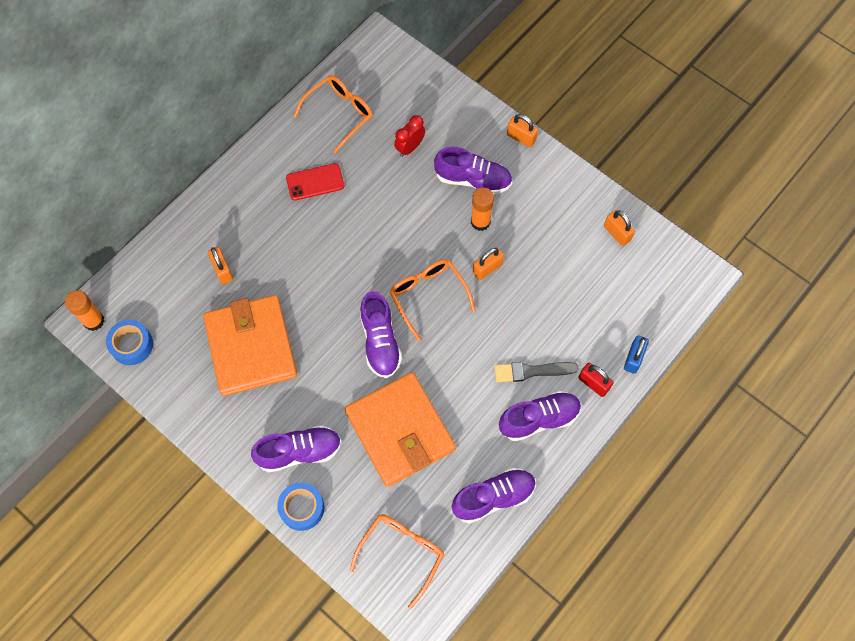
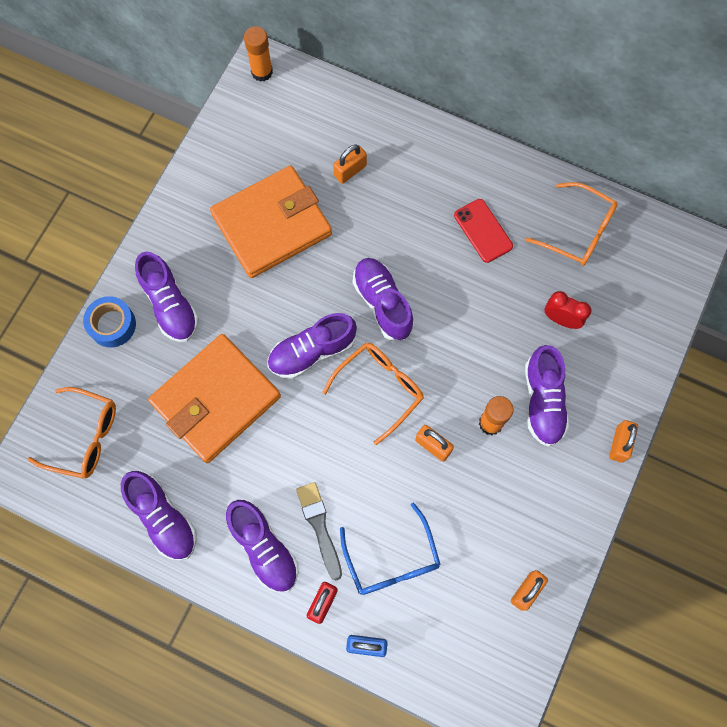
camera: 75 degrees right, 5 degrees up
(132, 345) = (245, 114): blue tape -> none
(354, 275) = (382, 303): none -> purple shoe
(571, 323) = (392, 560): none -> blue glasses

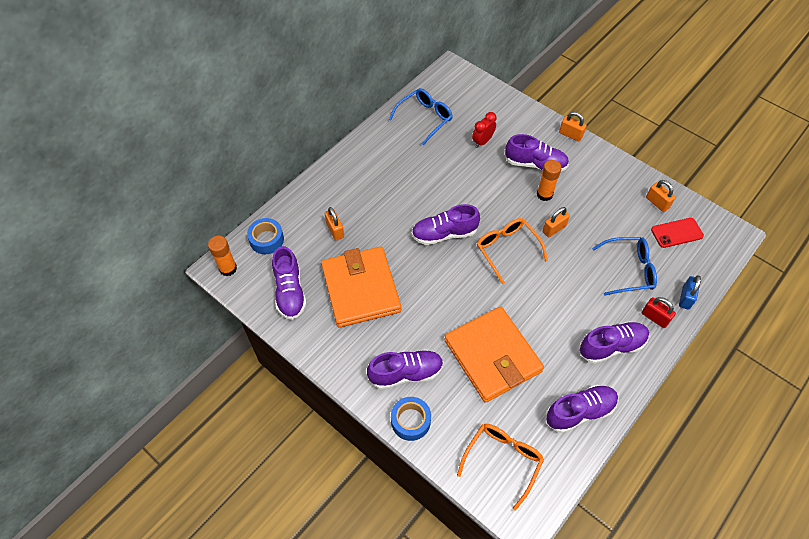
camera: 75 degrees left, 15 degrees down
(312, 352) = (469, 284): purple shoe -> purple shoe (290, 291)
(314, 99) = (266, 240): none -> blue tape
(319, 526) = (600, 308): grey brush -> none
(483, 231) = (408, 166): red phone -> red phone (676, 233)
(578, 231) = (425, 118): orange glasses -> blue glasses

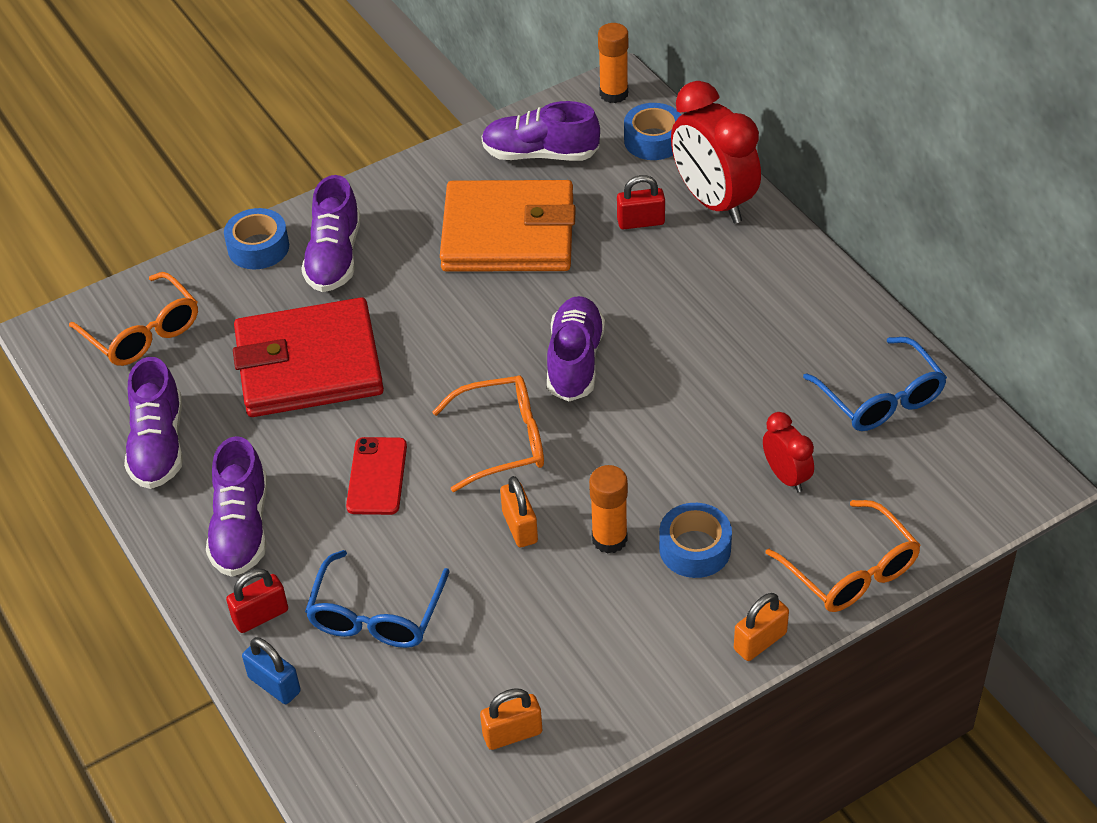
camera: 110 degrees right, 10 degrees down
(311, 202) = (713, 201): none -> red clock
(335, 230) = (641, 222): orange padlock -> red padlock
(492, 356) = (309, 364): orange wallet -> red wallet
(522, 113) = (851, 571): none -> orange glasses
(535, 164) = (695, 548): purple shoe -> blue tape
(676, 233) = (423, 737): red phone -> red phone (377, 476)

